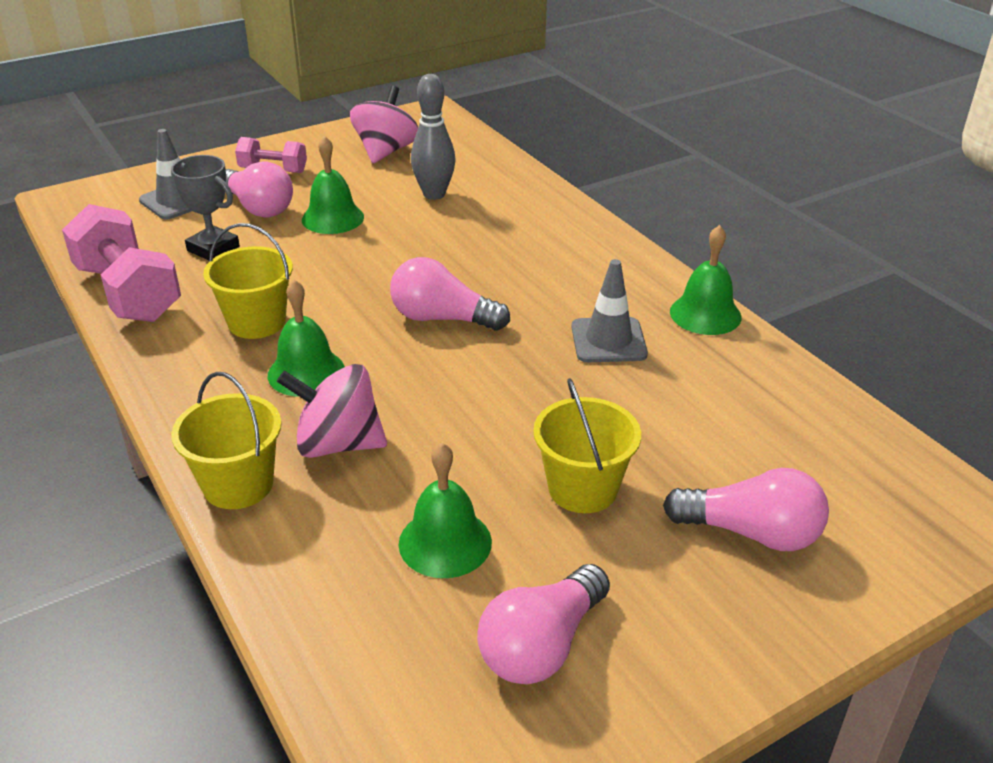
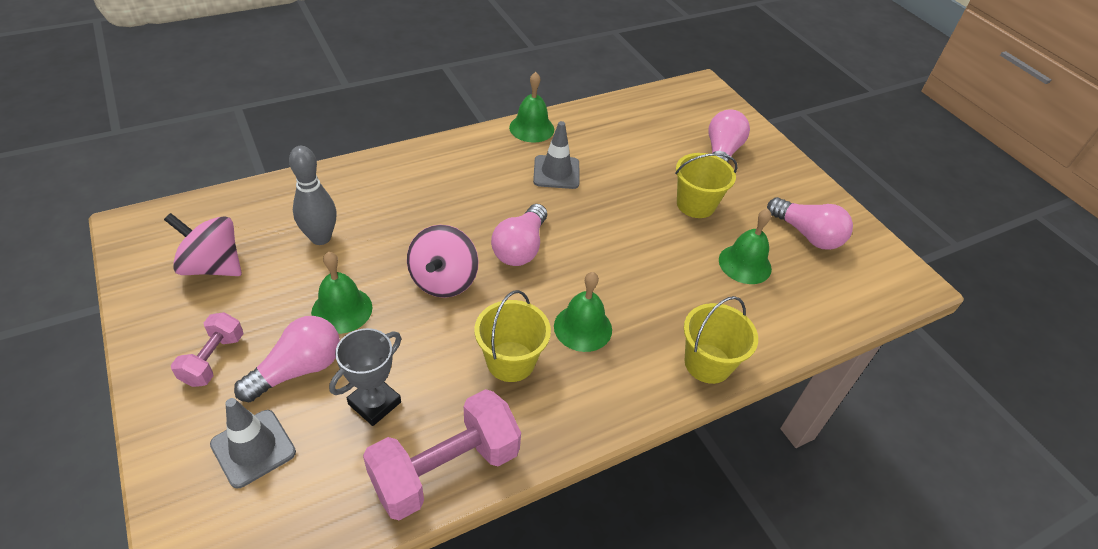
camera: 90 degrees left, 10 degrees up
(338, 444) = (663, 310): pink spinning top -> pink spinning top (443, 280)

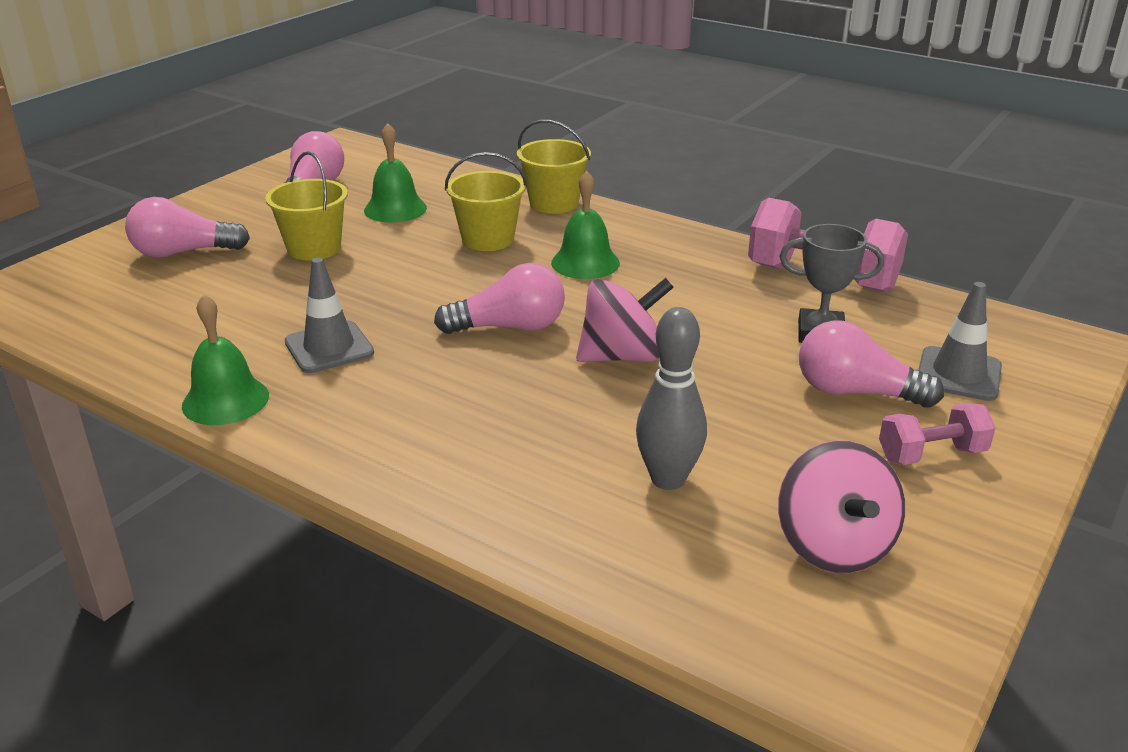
camera: 115 degrees left, 15 degrees down
(342, 310) = (751, 403): green bell -> none
(511, 361) = (675, 284): yellow bucket -> yellow bucket (488, 239)

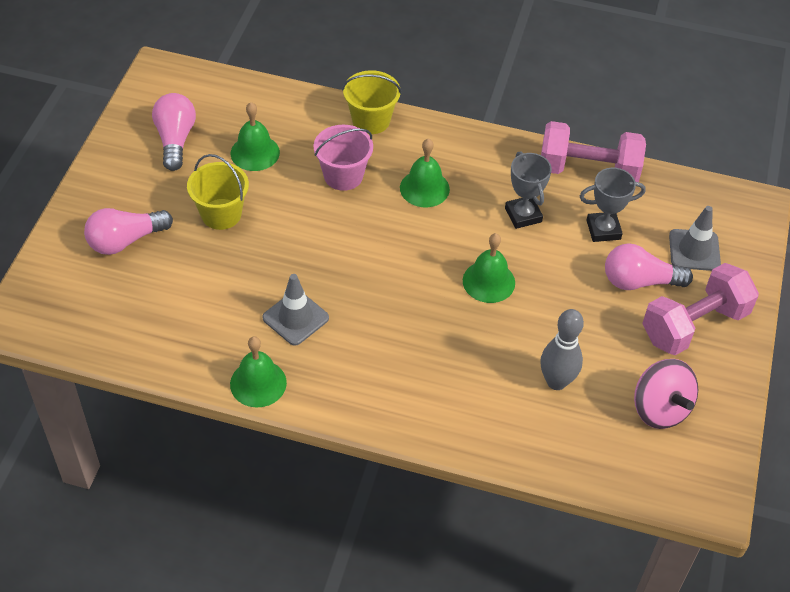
camera: 20 degrees left, 20 degrees up
(488, 239) = (343, 175): yellow bucket -> pink bucket
(509, 327) = (404, 270): pink light bulb -> none
(622, 356) = (488, 281): pink spinning top -> green bell
(707, 303) = (523, 215): none -> grey trophy
(931, 454) = (694, 325): pink dumbbell -> pink dumbbell, size x1.80

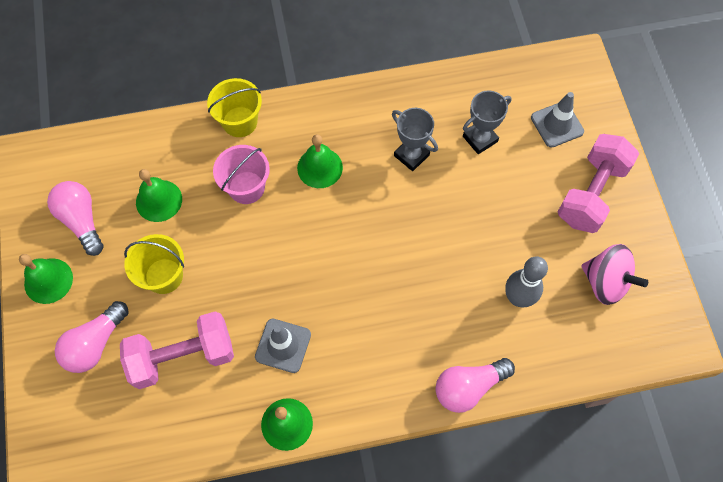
camera: 25 degrees left, 15 degrees up
(488, 281) = (418, 232): green bell -> green bell (48, 280)
(588, 170) = (439, 88): pink dumbbell -> pink dumbbell (183, 356)
(639, 281) = (531, 174): pink light bulb -> pink light bulb (468, 387)

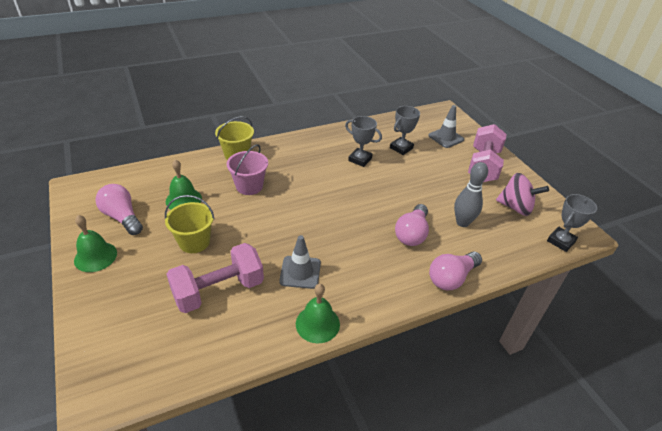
camera: 15 degrees left, 25 degrees down
(95, 344) = (140, 293): pink light bulb -> pink light bulb (412, 234)
(320, 167) = (299, 171): green bell -> none
(642, 353) = (561, 241): none -> grey trophy

